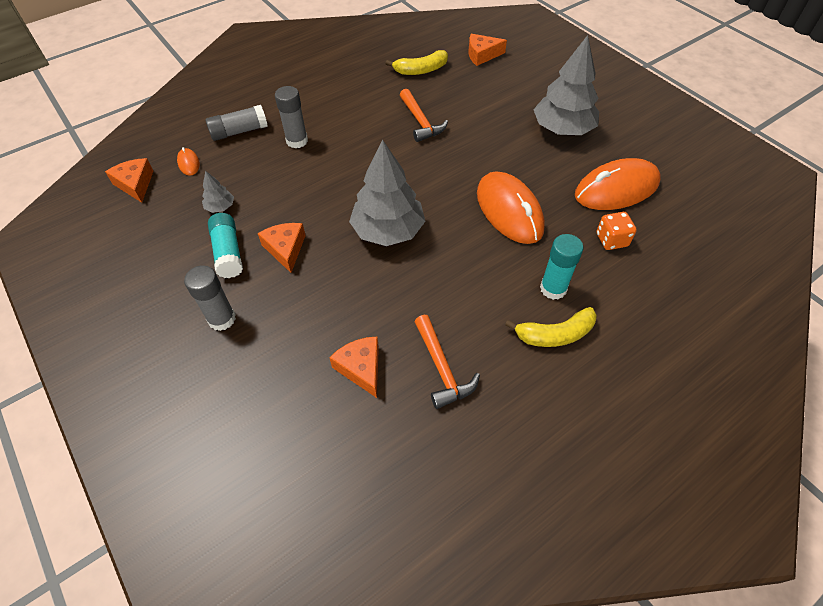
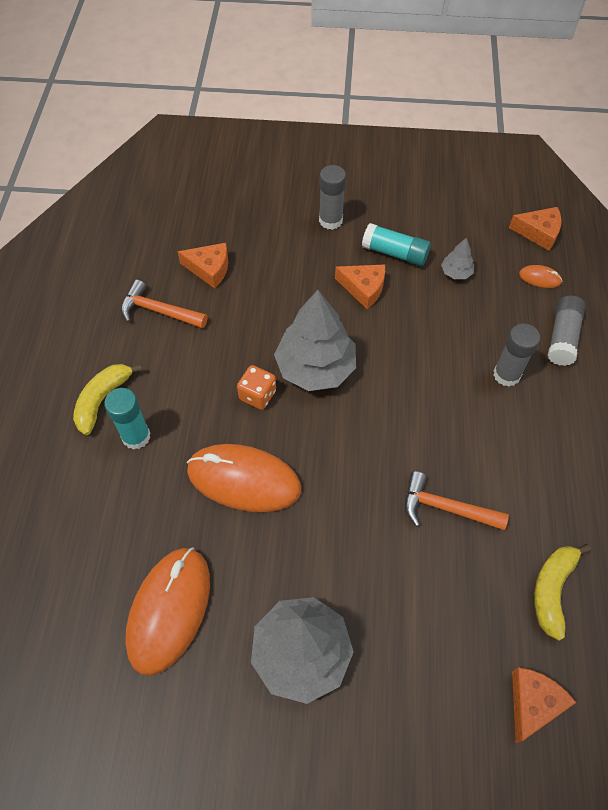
camera: 130 degrees right, 5 degrees up
(611, 240) = (125, 534): orange dice -> orange dice (257, 395)

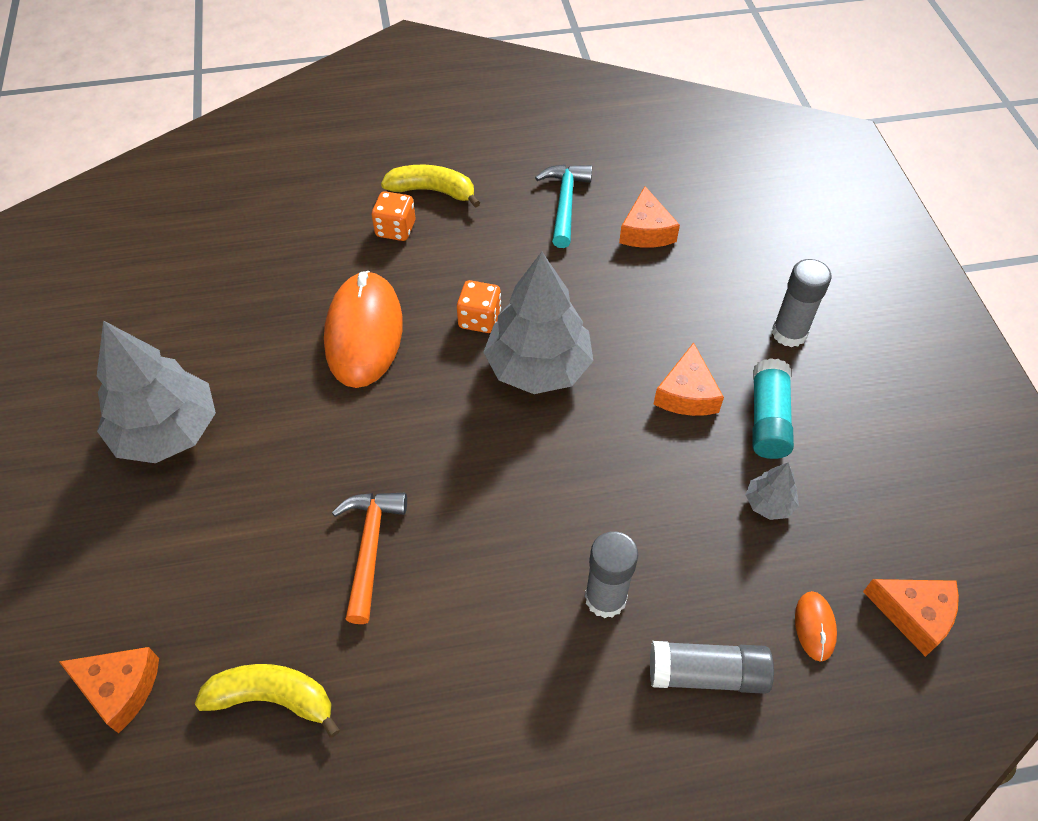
camera: 75 degrees right, 5 degrees down
(136, 436) = (395, 229): turquoise glue stick -> orange dice
(159, 311) = (565, 203): orange hammer -> turquoise hammer
(169, 610) = (204, 308): orange mouse -> none
(538, 233) = (914, 615): orange cheese -> orange cheese turned 60 degrees counterclockwise

